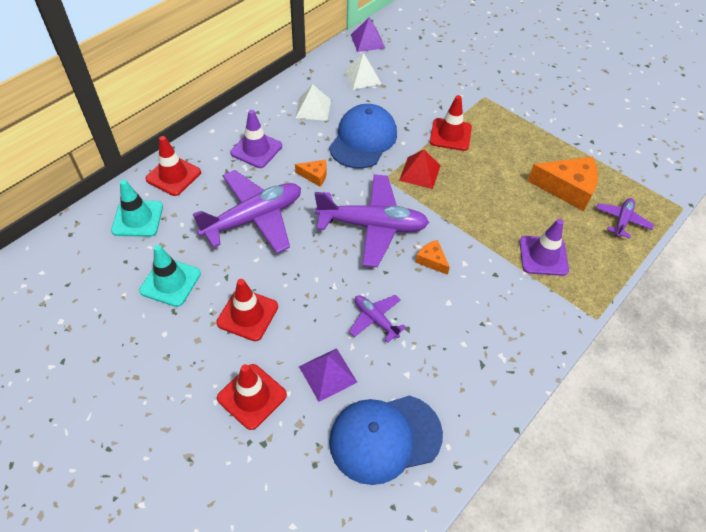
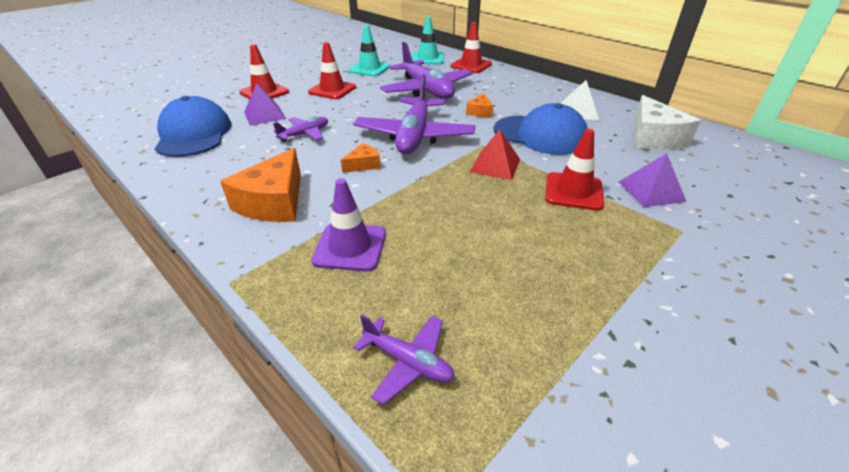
camera: 95 degrees right, 15 degrees down
(256, 149) = (508, 89): purple traffic cone -> none
(362, 77) = (652, 137): white pyramid -> white cheese
(367, 41) = (732, 142): purple pyramid -> purple pyramid (651, 191)
(567, 188) = (484, 296): orange cheese -> orange cheese (274, 202)

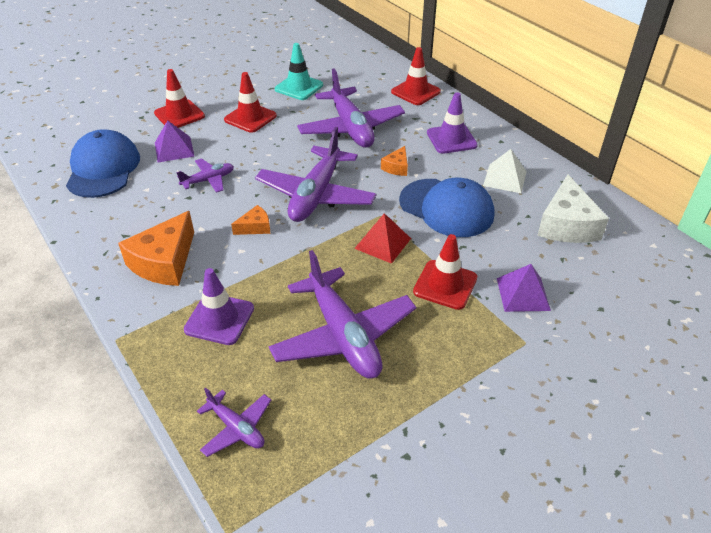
camera: 10 degrees right, 5 degrees up
(428, 58) = (370, 75): turquoise traffic cone -> none
(493, 246) = (343, 335): none -> purple plane
(517, 91) = (451, 139): none -> purple traffic cone

